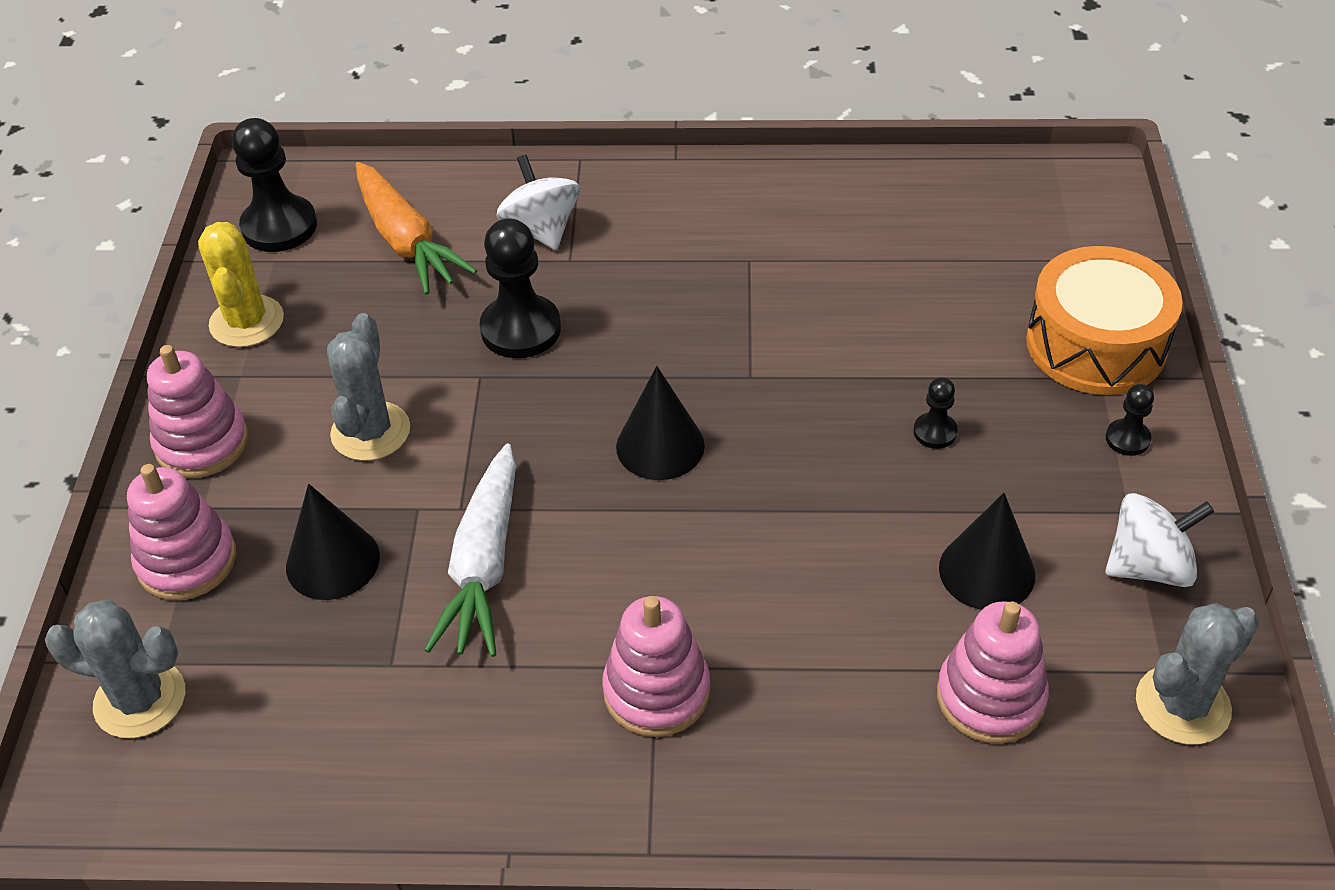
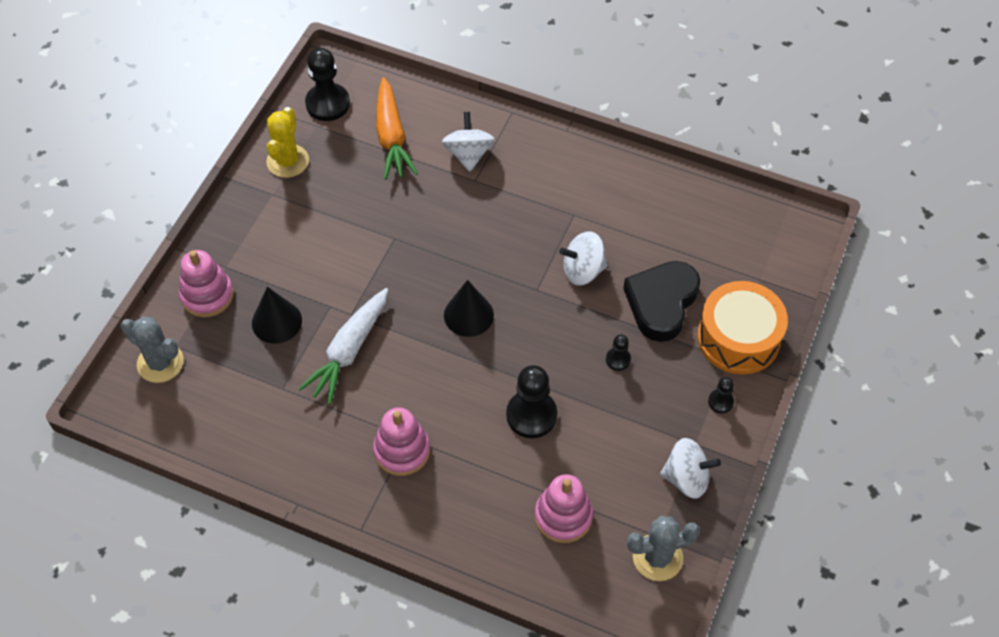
camera: 20 degrees right, 10 degrees up
(202, 443) = (238, 229): pink stacking toy -> none
(370, 432) = (324, 253): grey cactus -> none
(521, 329) = (428, 216): black pawn -> black pawn (531, 415)
(807, 328) = (583, 270): none -> white spinning top
(952, 335) = (661, 303): none -> black heart
(987, 571) = (600, 449): black cone -> none

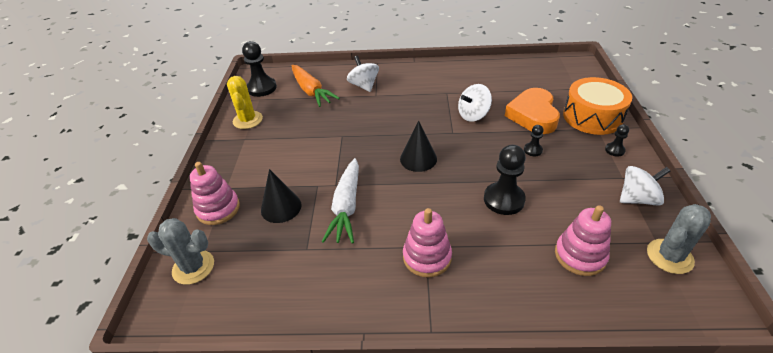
camera: 20 degrees left, 15 degrees down
(661, 303) = (533, 115): black heart -> orange heart

